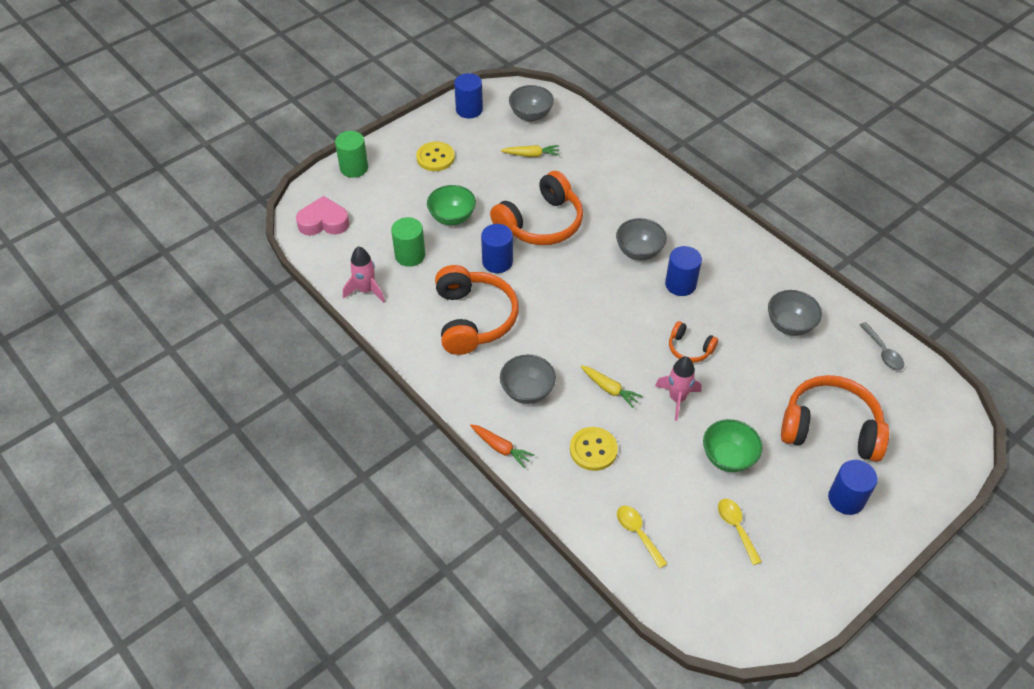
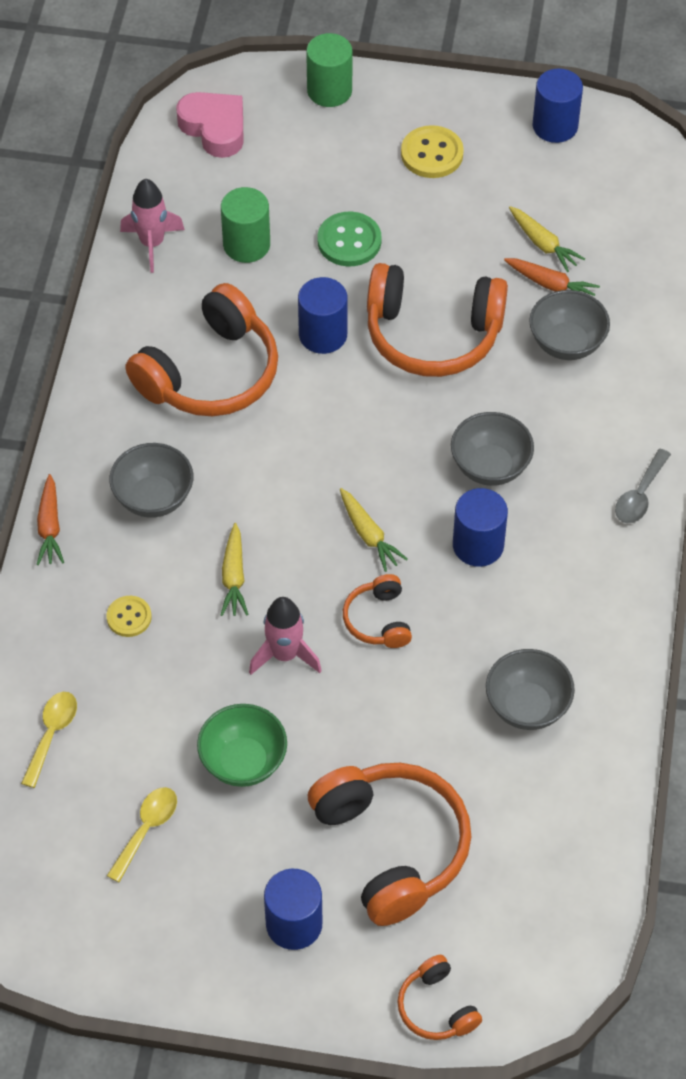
camera: 50 degrees right, 5 degrees up
(452, 217) = (349, 241): green bowl -> green button
(531, 115) = (616, 194): grey bowl -> grey bowl (566, 343)
(557, 167) = (551, 285): none -> orange carrot
(593, 450) = (129, 617): yellow button -> yellow button, size x0.63
(635, 320) = (369, 535): none -> yellow carrot
(883, 352) = (584, 839): grey spoon -> grey spoon (640, 495)
(939, 470) = (436, 1007): none -> orange headphones

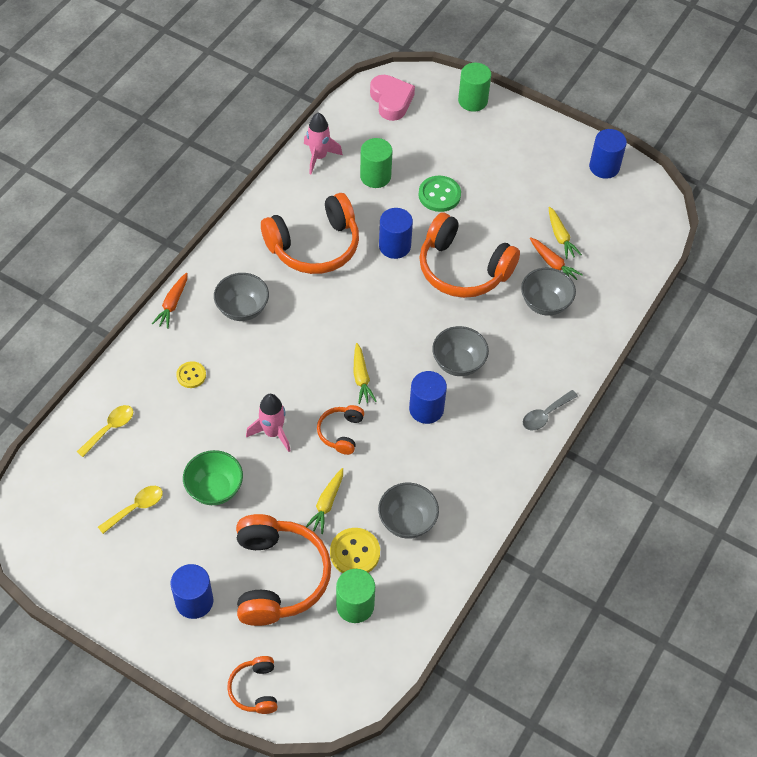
camera: 20 degrees right, 0 degrees up
(234, 577) = (266, 374): yellow carrot -> yellow carrot (326, 504)
(432, 154) = (517, 159): yellow button -> yellow button (355, 553)
(514, 845) = (355, 605): none -> green cylinder

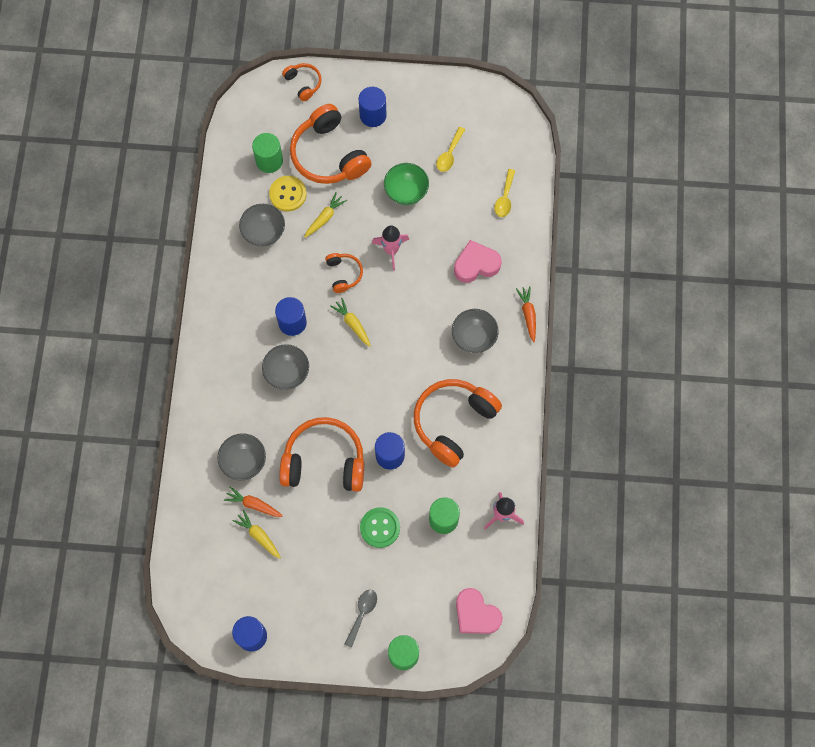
camera: 155 degrees right, 15 degrees up
(191, 375) = (476, 265): yellow button -> pink heart
(326, 504) = (325, 218): yellow carrot -> yellow carrot turned 45 degrees clockwise
(545, 415) = (202, 361): grey spoon -> grey spoon (362, 614)

